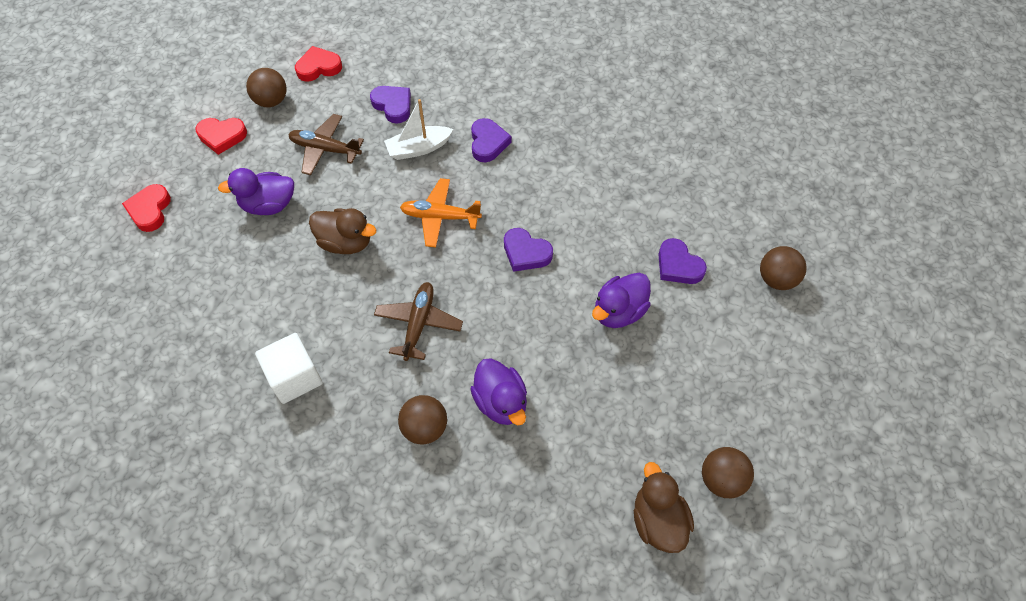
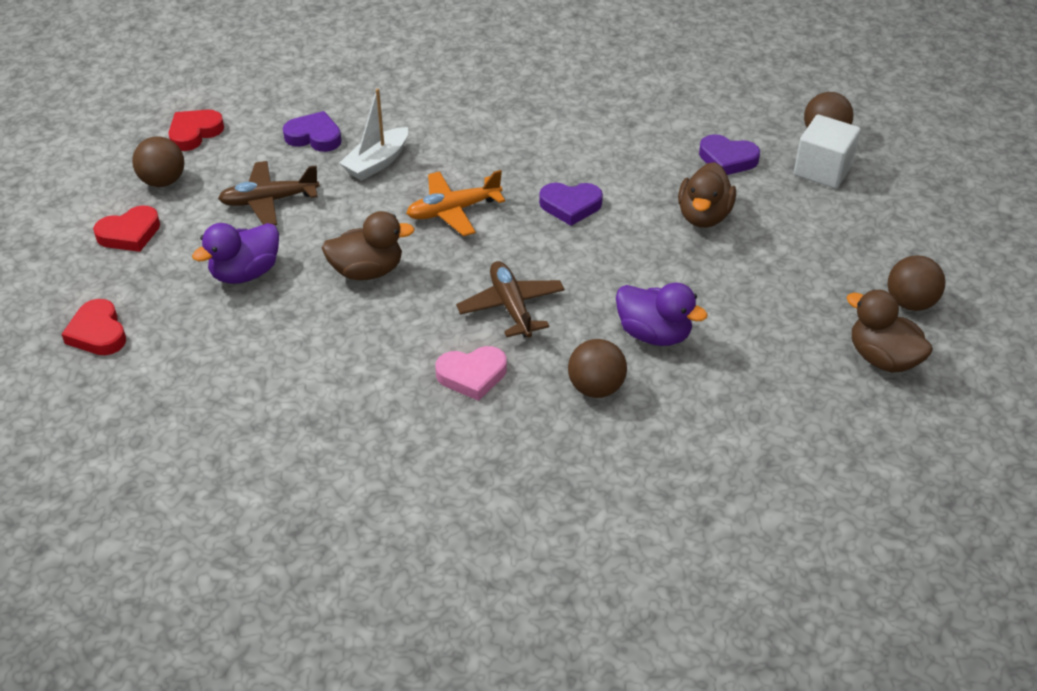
camera: 30 degrees left, 15 degrees down
(294, 377) = (415, 407): white cube -> white cube (822, 170)
(350, 370) = (472, 375): none -> pink heart
(488, 143) = (449, 132): purple heart -> none
(619, 311) = (703, 216): purple duck -> brown duck

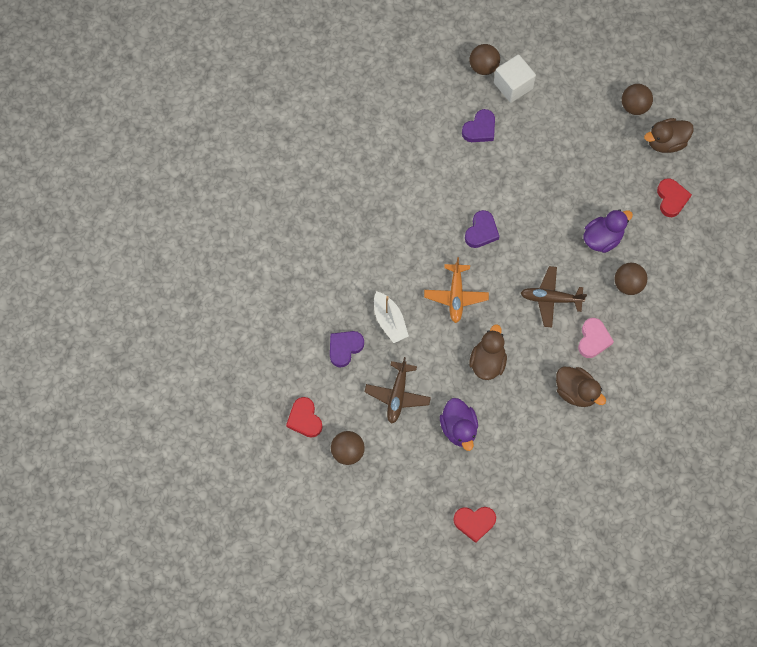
camera: 65 degrees left, 25 degrees up
(130, 233) = (391, 484): red heart -> red heart (671, 199)
(703, 216) = (523, 167): brown duck -> brown duck (576, 392)

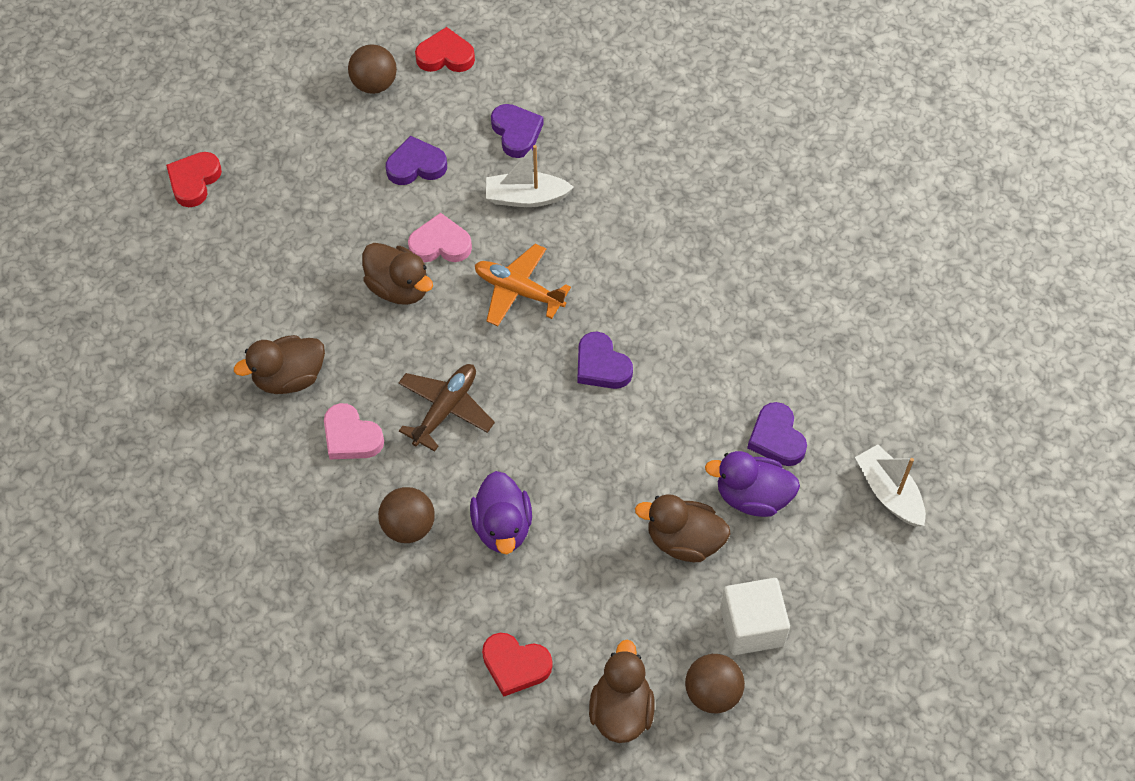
camera: 115 degrees right, 10 degrees down
(397, 395) = (416, 165): brown plane -> purple heart
(446, 353) = (440, 244): none -> pink heart
(459, 428) = (327, 215): purple duck -> purple duck (752, 496)
(483, 67) = (889, 492): brown ball -> white boat
(513, 85) = (835, 521): white cube -> white cube (751, 626)
(562, 150) = (684, 540): none -> brown duck

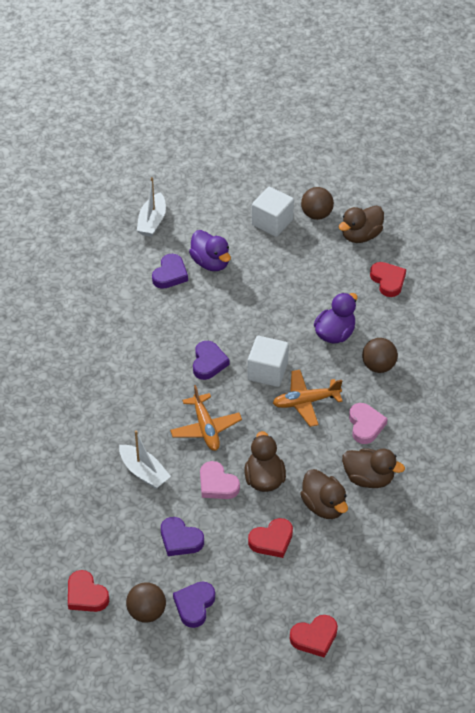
camera: 135 degrees left, 10 degrees down
(326, 234) = (272, 540): none -> red heart
(445, 409) = (306, 402): brown plane -> orange plane
(516, 133) = (105, 512): purple heart -> purple heart (194, 605)
(526, 410) = (267, 371): none -> white cube
(684, 540) = (261, 269): brown duck -> brown duck (324, 506)

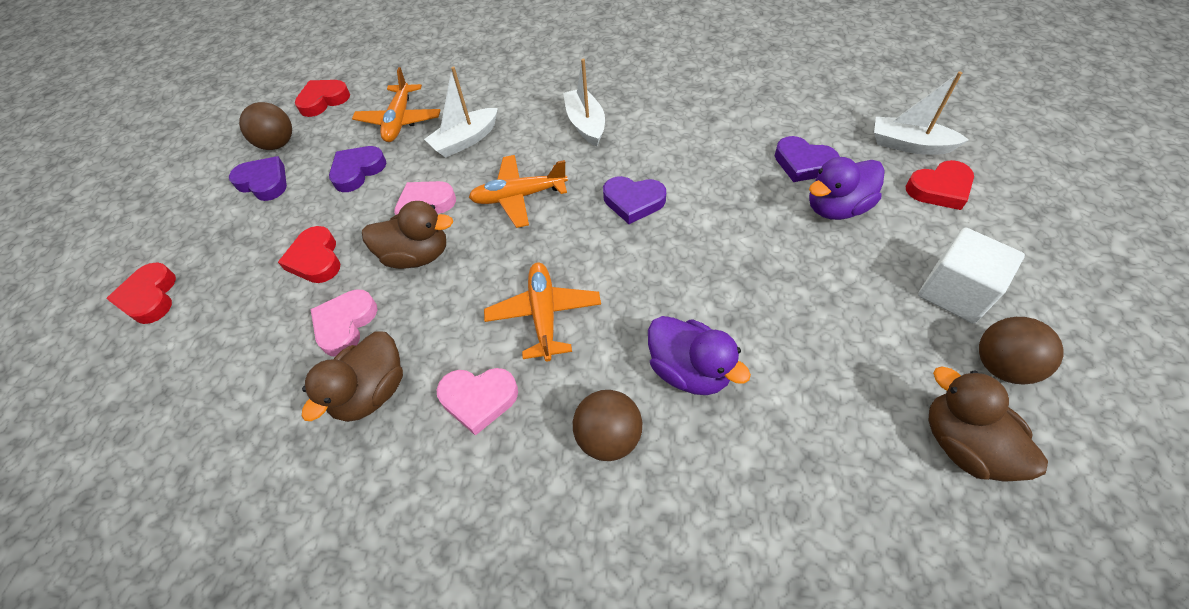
camera: 100 degrees right, 5 degrees up
(117, 525) = (399, 121): none -> orange plane
(126, 395) = (585, 124): none -> white boat
(267, 371) = (611, 269): white cube -> none
(324, 506) = (345, 324): brown duck -> pink heart
(388, 281) = (837, 485): red heart -> red heart (939, 189)

